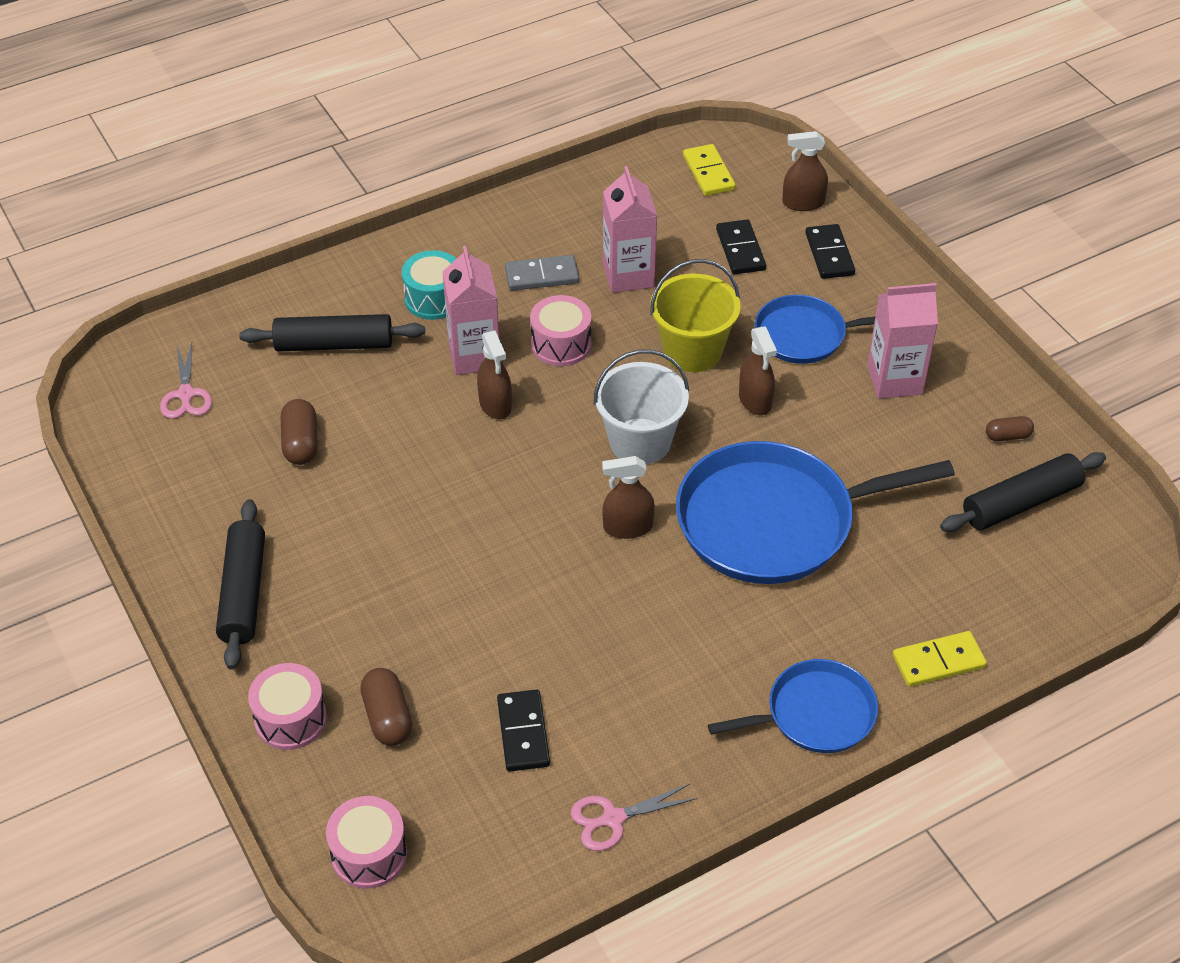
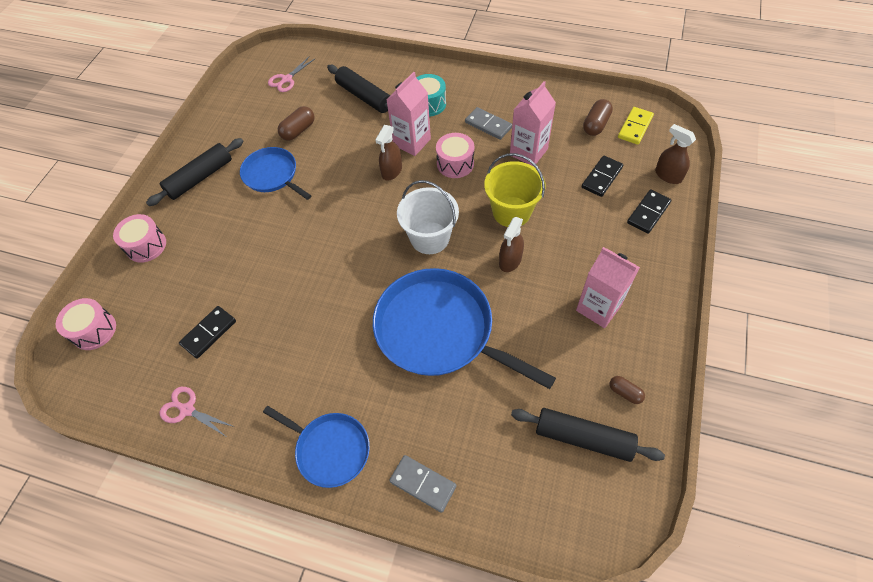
camera: 50 degrees right, 10 degrees up
(388, 717) = (175, 277): brown capsule -> brown capsule (596, 125)
(627, 527) = (371, 275): brown spray bottle -> none
(805, 335) = (579, 246): blue pan -> blue pan (272, 175)
(938, 661) = (423, 484): yellow domino -> grey domino

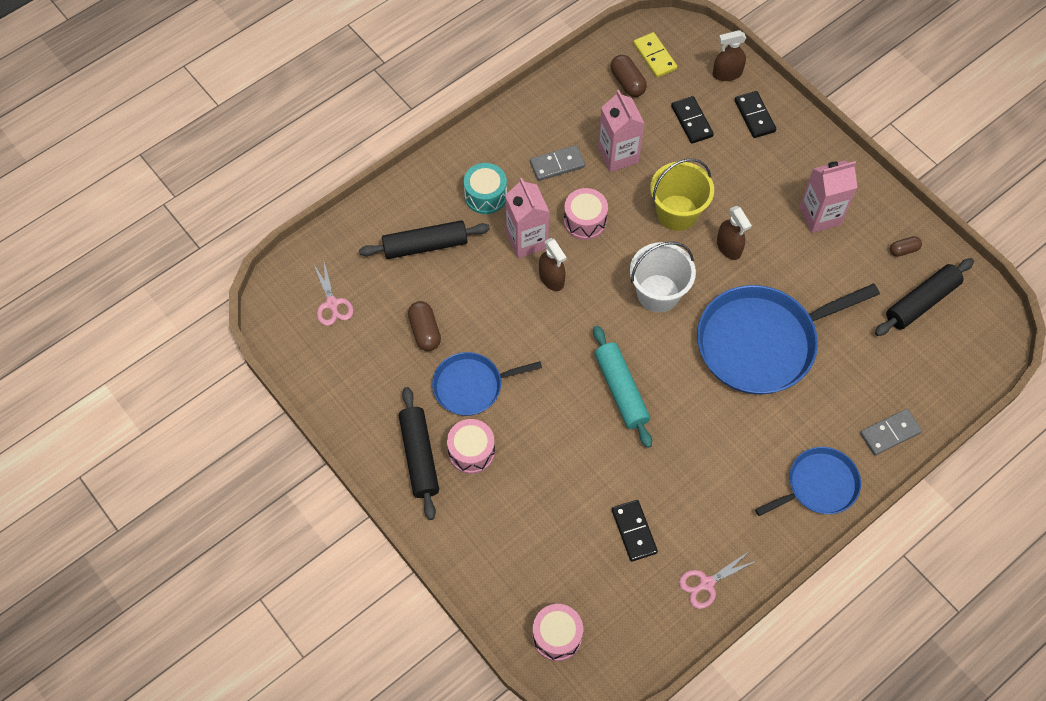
camera: 60 degrees left, 5 degrees up
(146, 245) = (478, 547): pink drum -> pink drum (471, 451)
(327, 260) = (620, 390): none -> turquoise rolling pin

